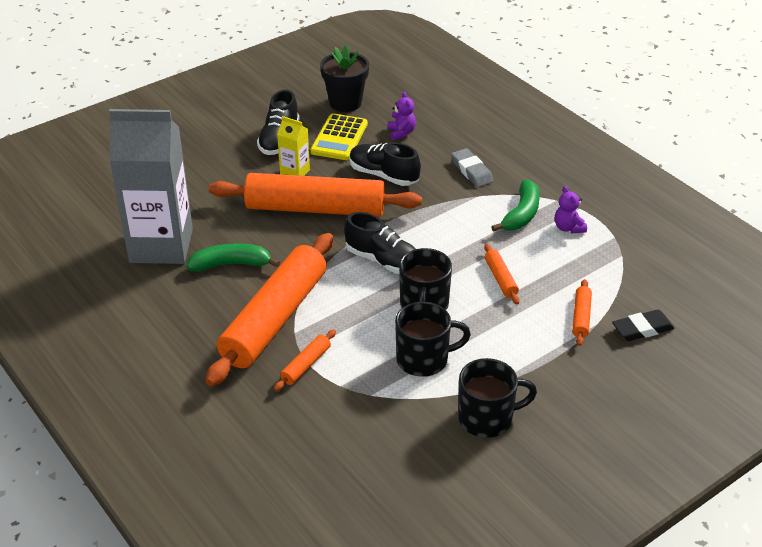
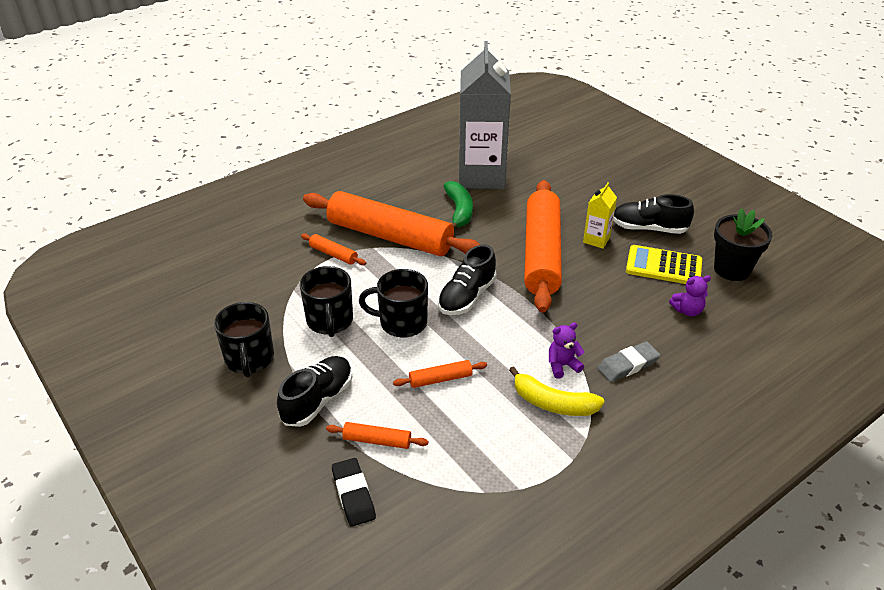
camera: 90 degrees right, 0 degrees up
(383, 175) = (604, 297): black shoe -> black shoe (317, 400)
(521, 214) = (553, 403): green banana -> yellow banana
(568, 228) = (532, 444): purple teddy bear -> purple teddy bear (562, 366)

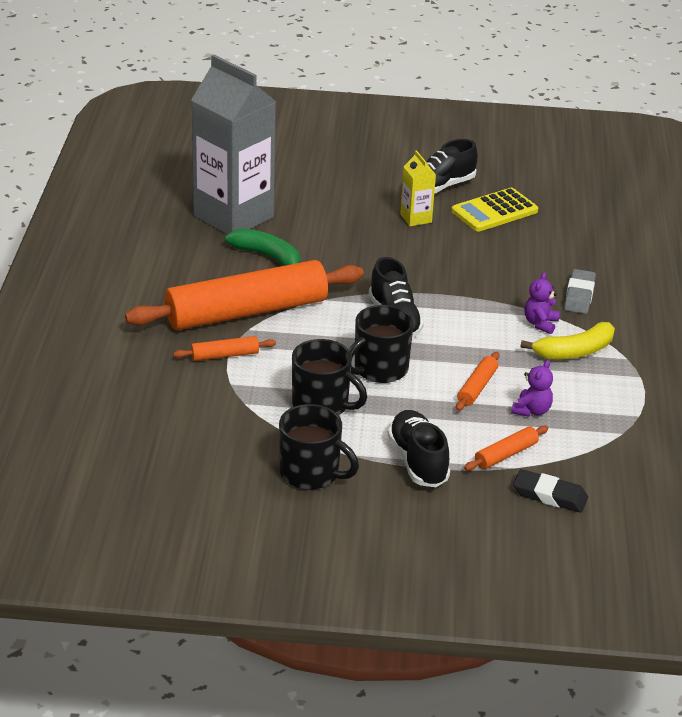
camera: 50 degrees left, 5 degrees down
(542, 254) = (394, 253): orange rolling pin -> none
(687, 310) = (558, 234): purple teddy bear -> purple teddy bear (531, 410)
(731, 269) = (541, 187): black flower pot -> none

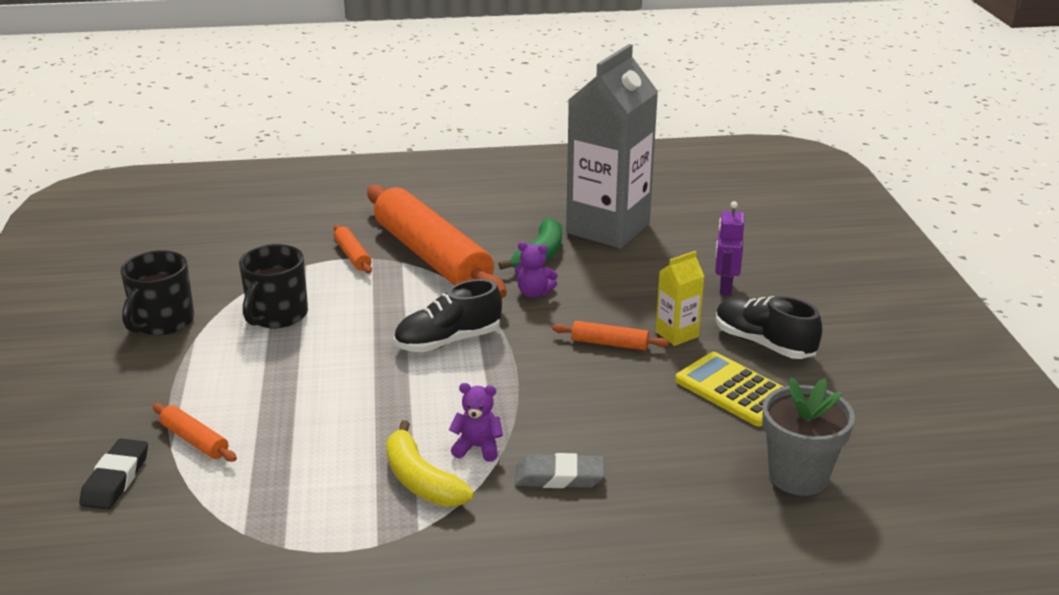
camera: 80 degrees right, 5 degrees down
(355, 185) = (725, 287): none -> purple robot
(379, 369) = (348, 342): black mug -> none
(418, 461) = (182, 382): black shoe -> none
(477, 387) = (325, 409): orange rolling pin -> orange rolling pin (609, 343)
(531, 410) = (284, 453): purple teddy bear -> purple teddy bear (534, 293)
(592, 210) = (798, 476): none -> grey flower pot

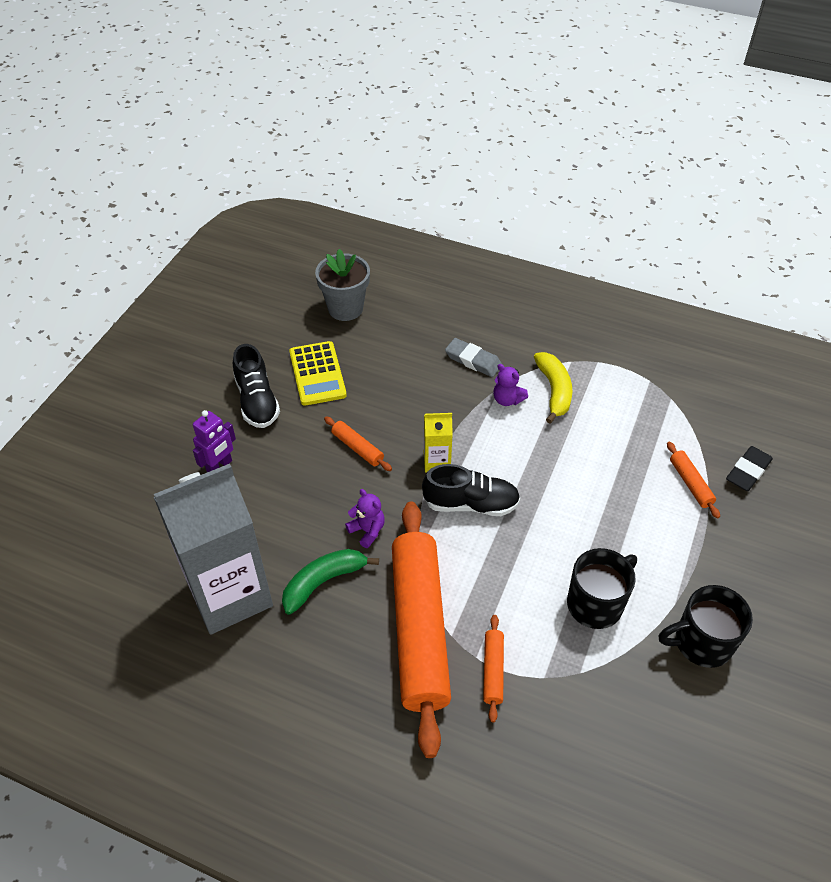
camera: 150 degrees left, 20 degrees up
(162, 322) = (701, 642): black mug -> black mug turned 150 degrees counterclockwise
(677, 334) = (304, 435): yellow carton -> yellow carton (437, 462)

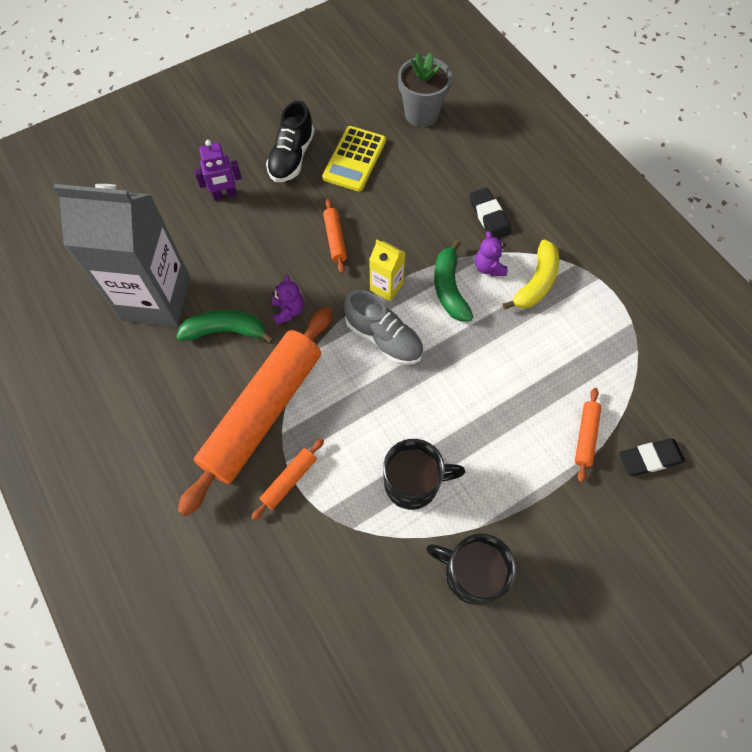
camera: 35 degrees right, 15 degrees up
(470, 504) = (383, 338): black shoe -> grey shoe
(473, 360) = (489, 216): grey eraser -> black eraser
(490, 433) = (449, 288): none -> green banana

